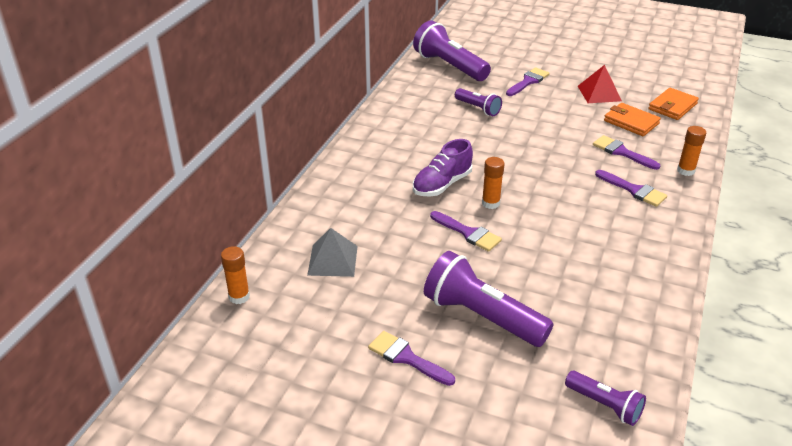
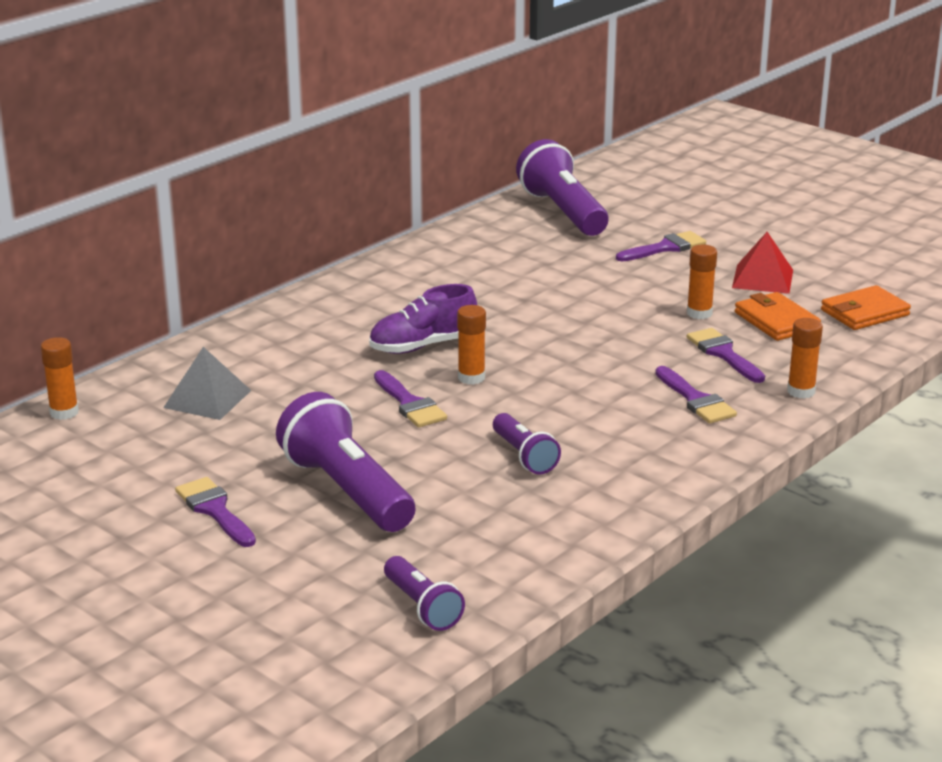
camera: 20 degrees right, 10 degrees down
(478, 108) = (557, 269): purple flashlight -> purple flashlight (524, 456)
(584, 125) = (699, 313): none -> orange glue stick

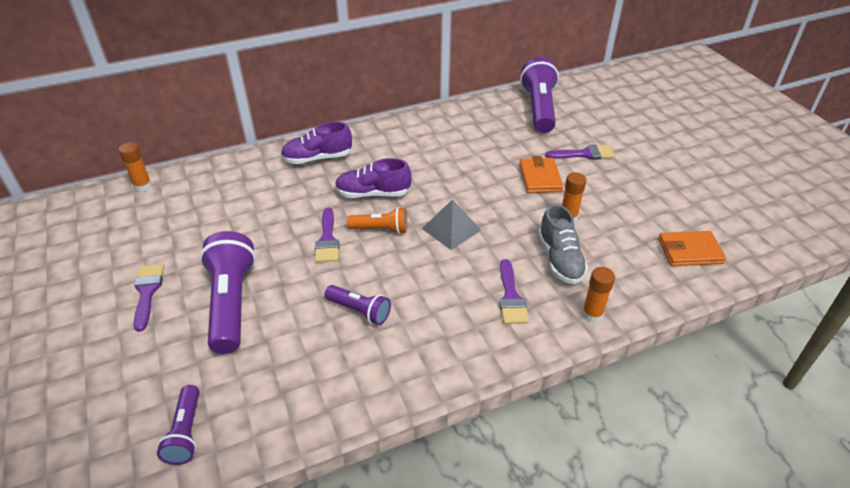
camera: 25 degrees right, 15 degrees up
(207, 399) = (221, 199): grey pyramid -> grey pyramid (451, 229)
(301, 327) = (317, 158): none -> purple shoe
(471, 378) = (381, 229): orange glue stick -> orange flashlight
(524, 456) = (359, 311): purple flashlight -> purple flashlight turned 60 degrees counterclockwise
(723, 354) = (560, 259): purple brush -> grey shoe
(763, 278) = (634, 198): red pyramid -> none
(776, 321) = (618, 240): orange wallet -> orange wallet (540, 178)

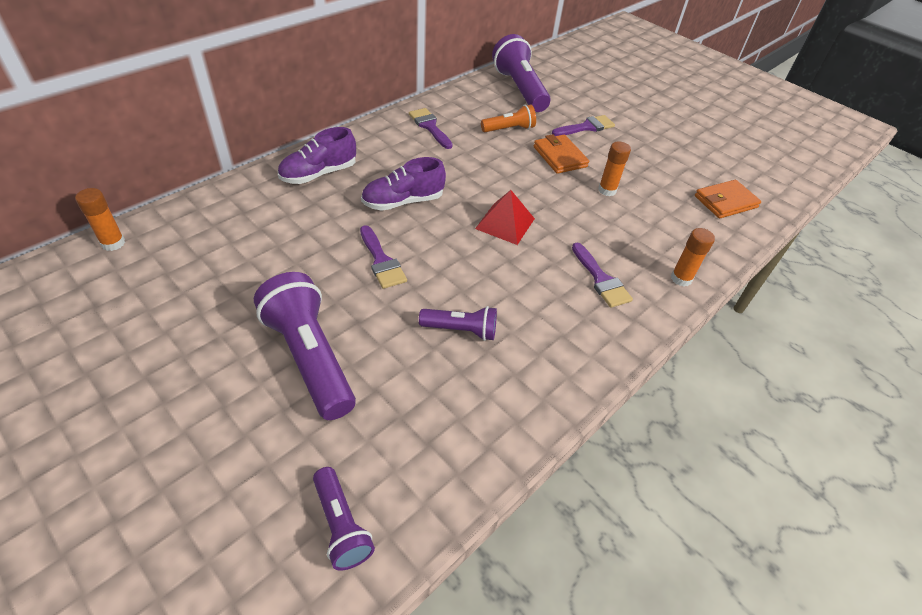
camera: 25 degrees left, 5 degrees up
(147, 292) = (194, 371): purple brush -> purple brush (429, 126)
(381, 229) = (433, 238): orange flashlight -> orange flashlight (509, 129)
(451, 229) = (505, 223): grey pyramid -> red pyramid
(560, 259) = (623, 232): grey shoe -> none

